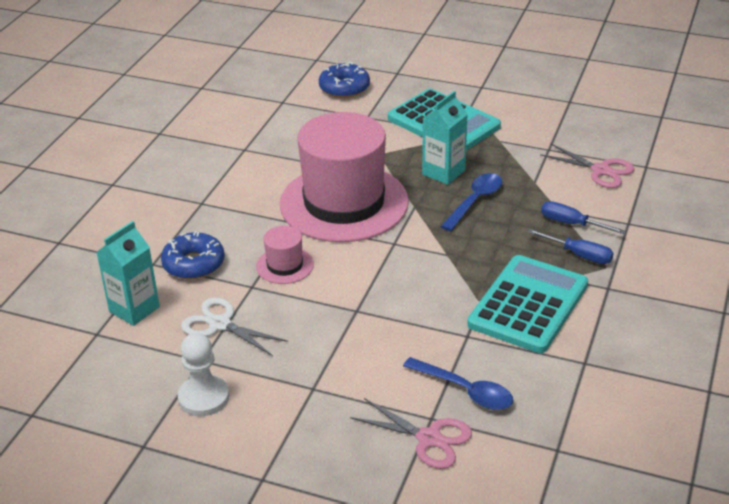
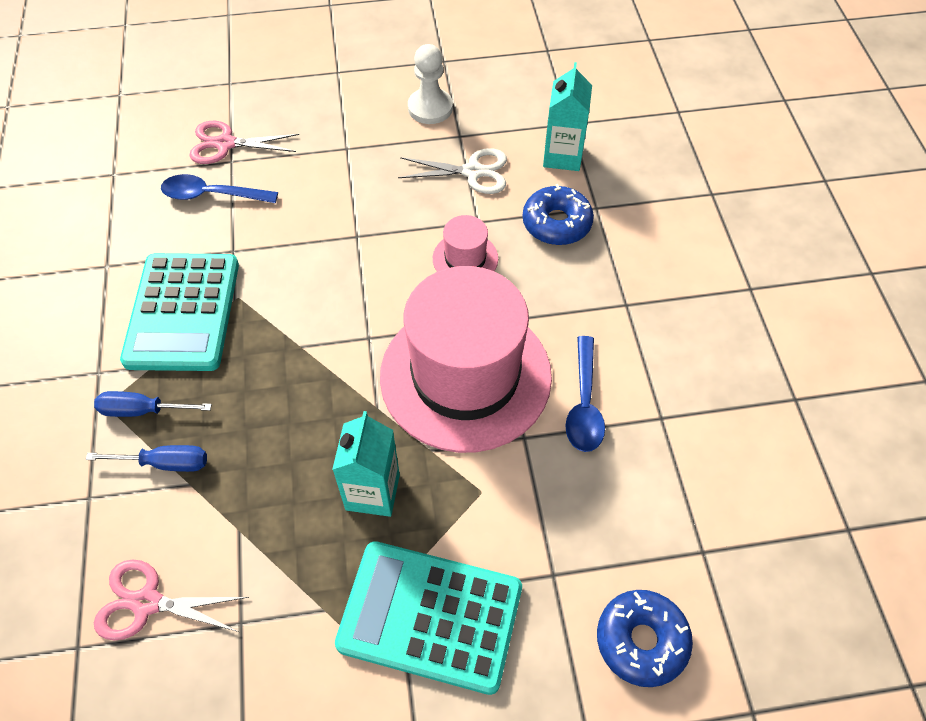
camera: 150 degrees right, 20 degrees up
(475, 201) = (305, 450): blue spoon -> blue spoon (584, 403)

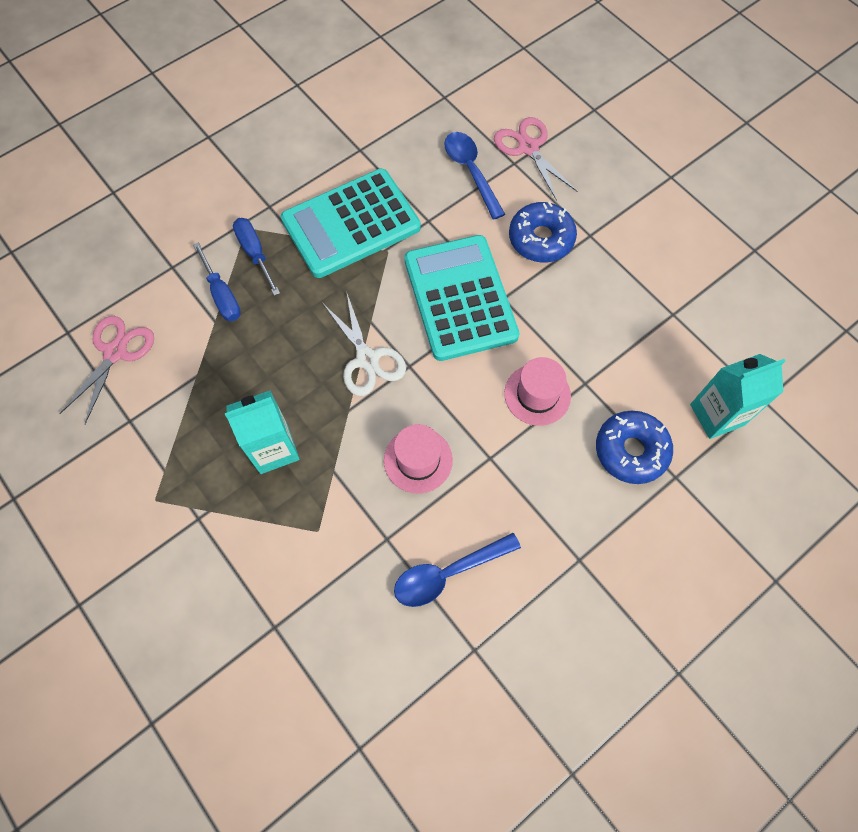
camera: 60 degrees right, 10 degrees up
(146, 602) = (116, 352): pink scissors -> pink scissors turned 45 degrees clockwise
(430, 108) = (687, 272): white pawn -> none
(430, 616) = (194, 549): turquoise calculator -> turquoise calculator (460, 298)
(465, 375) = (418, 460): pink hat -> pink hat, size x0.42
(473, 172) = (638, 348): white scissors -> white scissors (367, 360)
(641, 641) = (251, 729): blue donut -> blue donut (541, 239)

